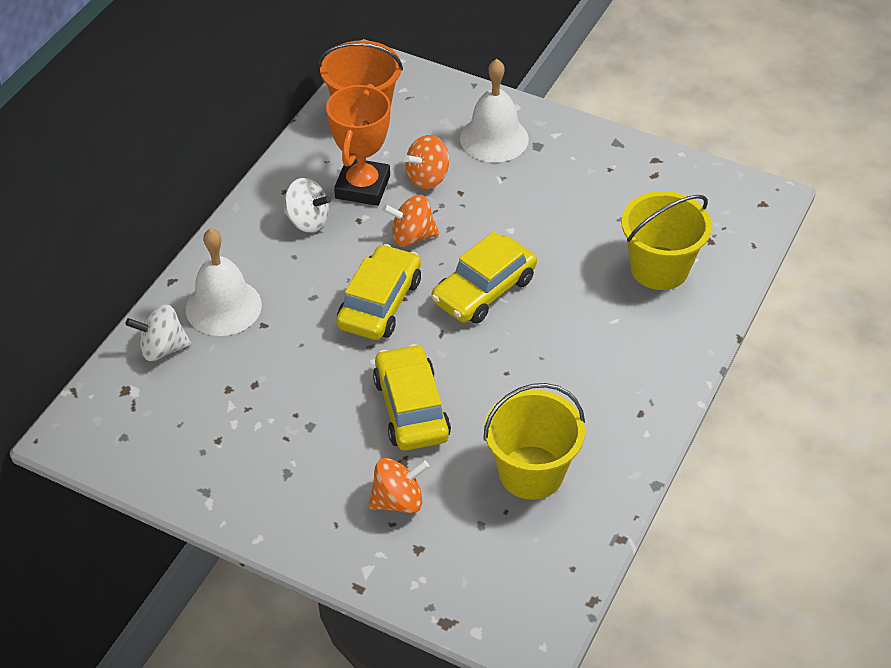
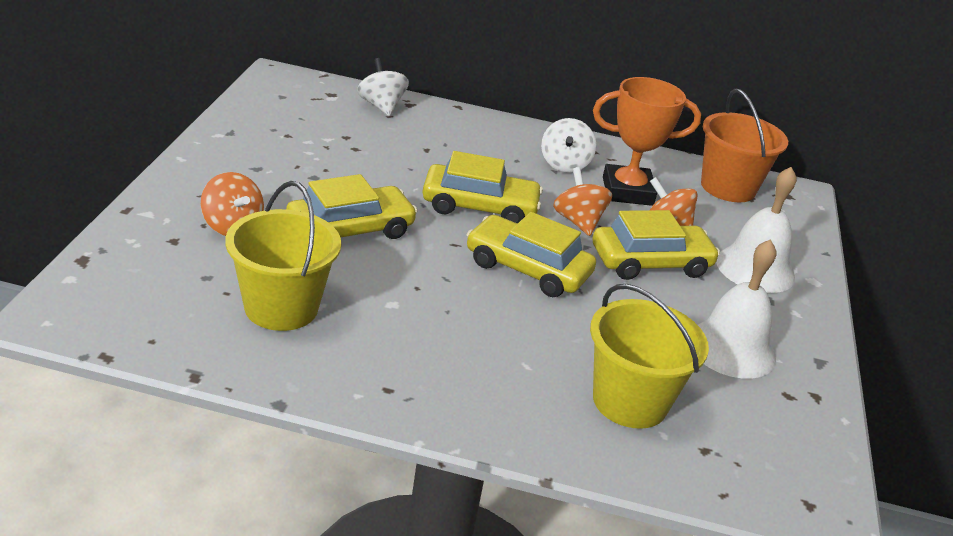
camera: 70 degrees right, 15 degrees down
(223, 307) = (439, 130): white bell -> white bell (731, 348)
(480, 204) = (650, 262): none -> yellow car

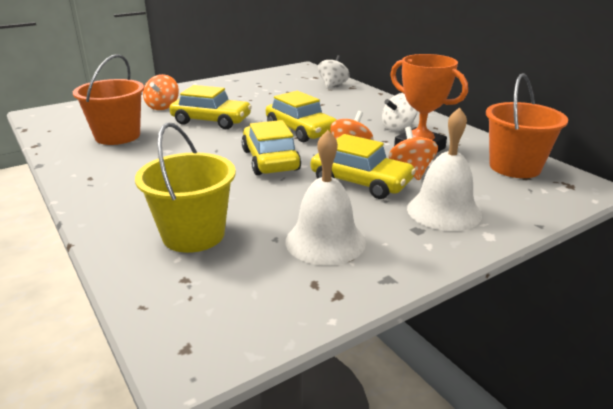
camera: 50 degrees right, 5 degrees down
(281, 307) = (117, 136): yellow bucket -> orange bucket

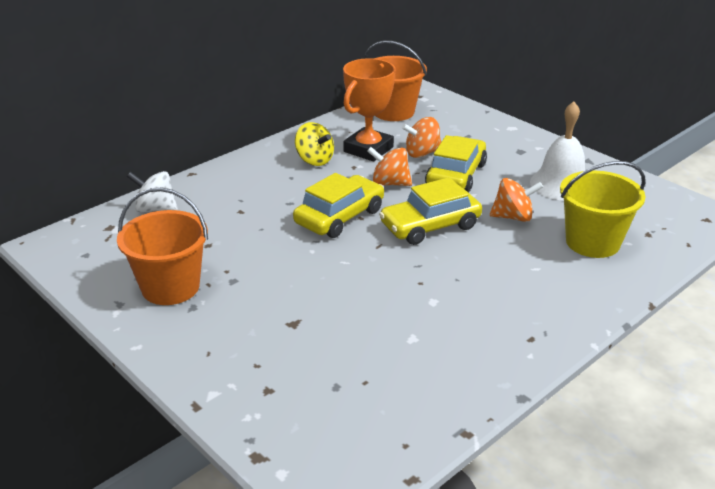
camera: 100 degrees left, 5 degrees up
(117, 136) = (404, 358): orange bucket -> orange bucket (170, 287)
(163, 107) = (272, 349): orange spinning top -> orange spinning top (513, 217)
(211, 121) = (324, 288): yellow car -> none
(398, 127) = (314, 160): white spinning top -> yellow spinning top
(444, 211) = (487, 141): white bell -> none

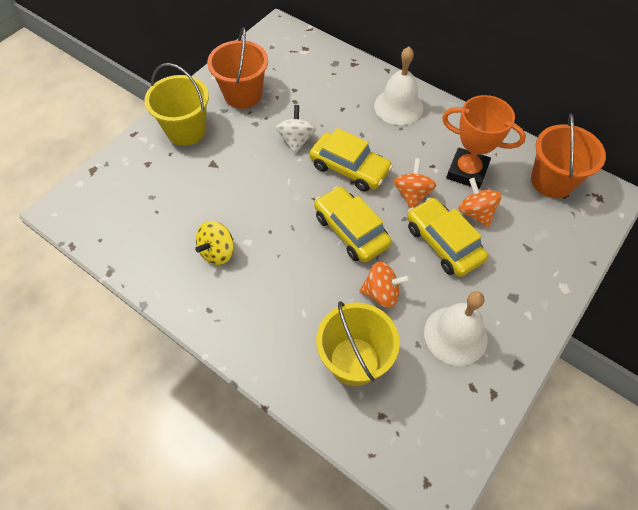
camera: 80 degrees right, 25 degrees up
(155, 209) = (332, 64): white spinning top -> white spinning top (296, 140)
(216, 346) = (186, 130): none -> yellow bucket
(257, 174) = (398, 106): none -> white bell
(314, 160) = (434, 138): yellow spinning top -> yellow spinning top (218, 252)
(456, 175) = (443, 243): yellow car -> yellow car turned 135 degrees counterclockwise
(513, 217) = (381, 293): orange spinning top -> orange spinning top turned 75 degrees counterclockwise

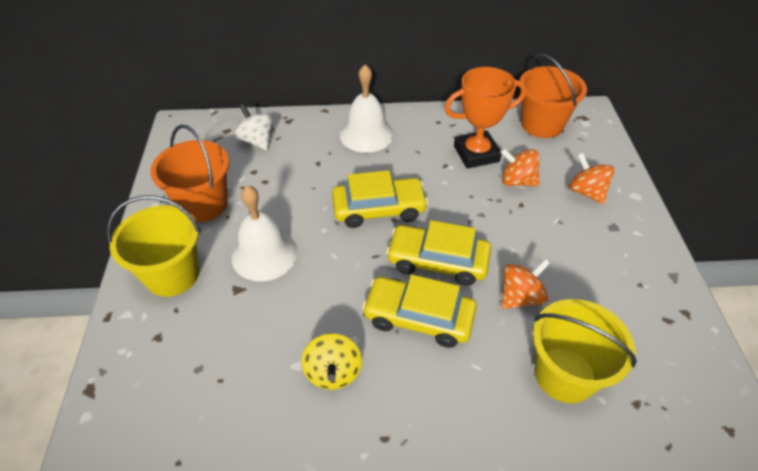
camera: 40 degrees left, 10 degrees down
(296, 140) = (303, 215): white spinning top -> white spinning top (257, 141)
(412, 194) = (454, 198): orange spinning top -> orange spinning top (586, 192)
(443, 243) = (520, 220): yellow car -> yellow car (418, 318)
(455, 335) = (610, 287): white bell -> white bell (264, 254)

